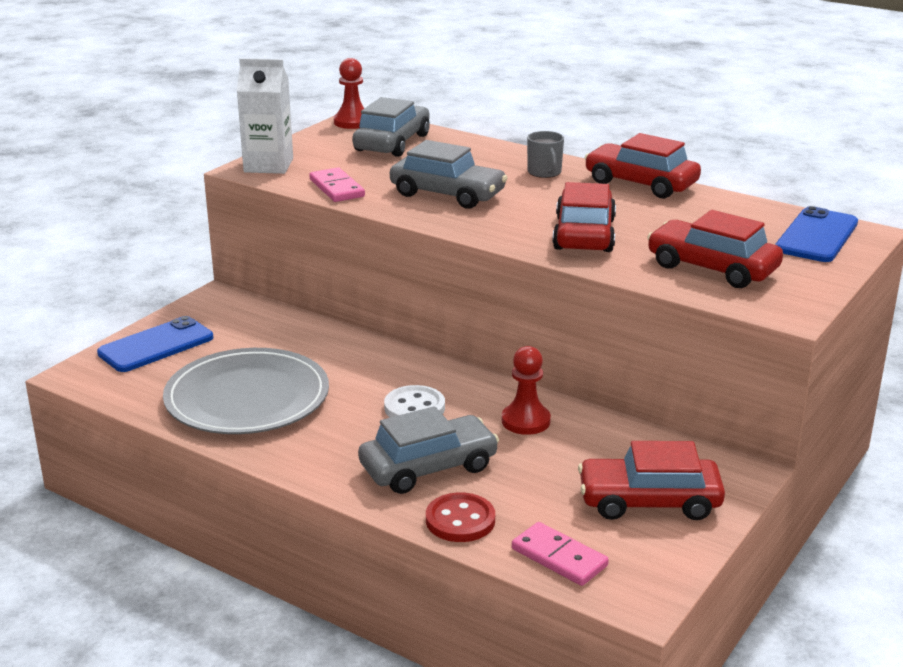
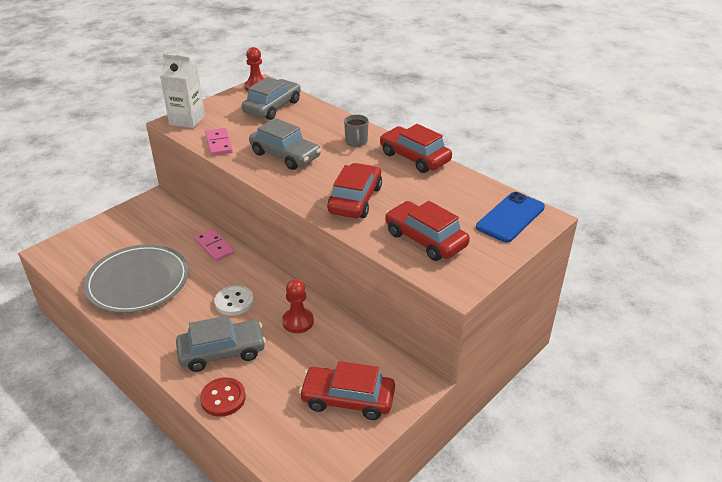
camera: 10 degrees right, 10 degrees up
(156, 345) = (102, 234): blue phone -> none
(559, 557) = (271, 438): pink domino -> pink domino (214, 247)

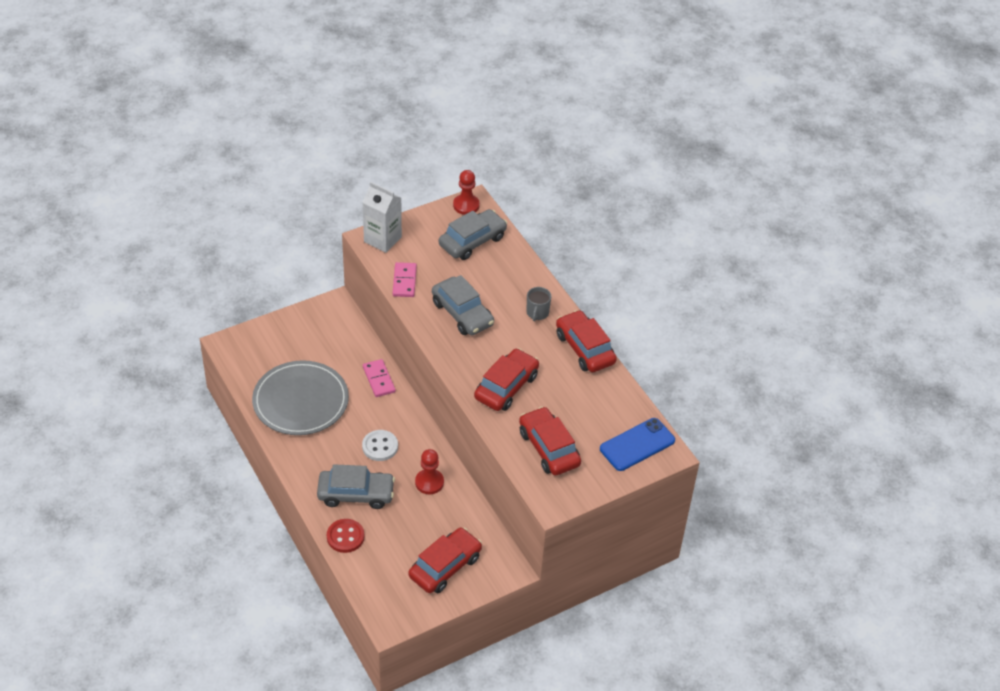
camera: 15 degrees right, 10 degrees up
(348, 399) = (445, 566): red car -> red car turned 105 degrees clockwise

